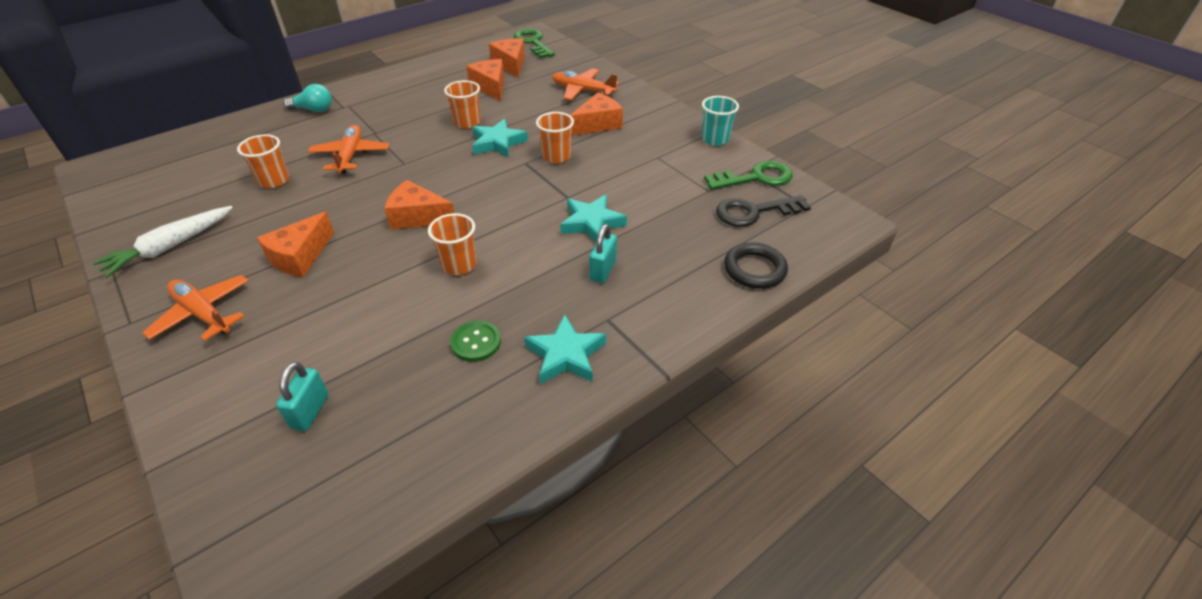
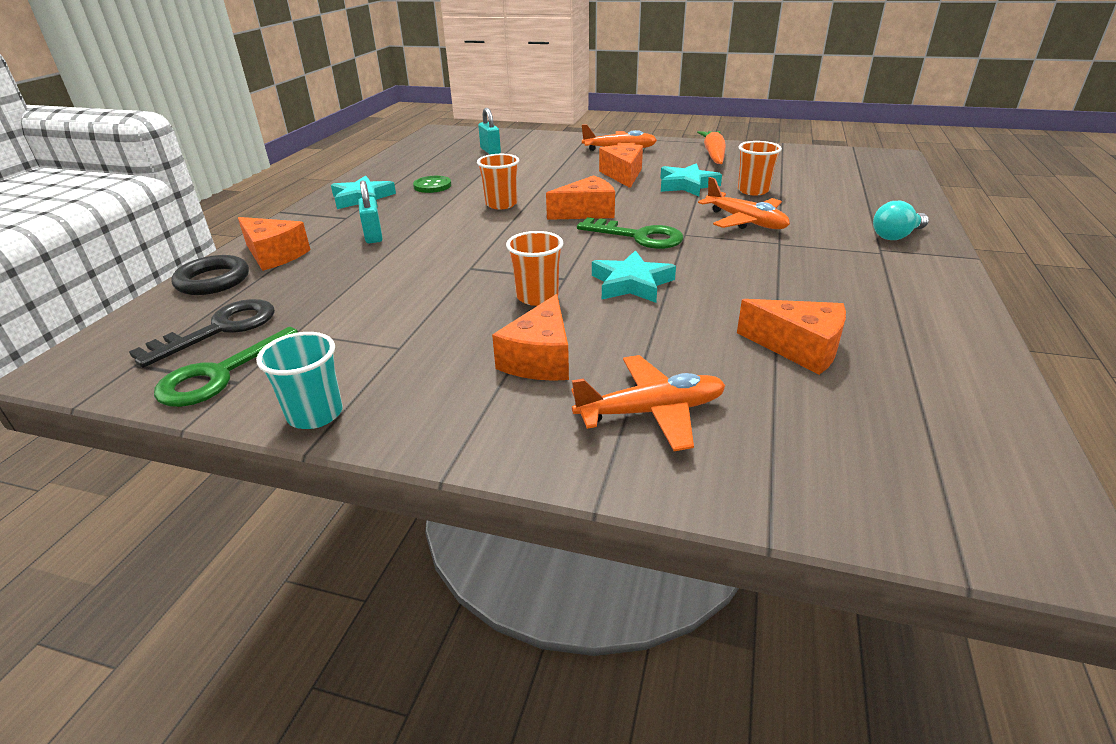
camera: 145 degrees right, 10 degrees down
(170, 247) = (713, 154): white carrot -> orange carrot
(467, 123) = (712, 289): orange cup -> none
(511, 64) = (872, 409): orange cheese -> orange cheese (274, 255)
(533, 43) = (976, 501): green key -> green key (638, 236)
(592, 223) = (418, 258): turquoise star -> turquoise star (687, 185)

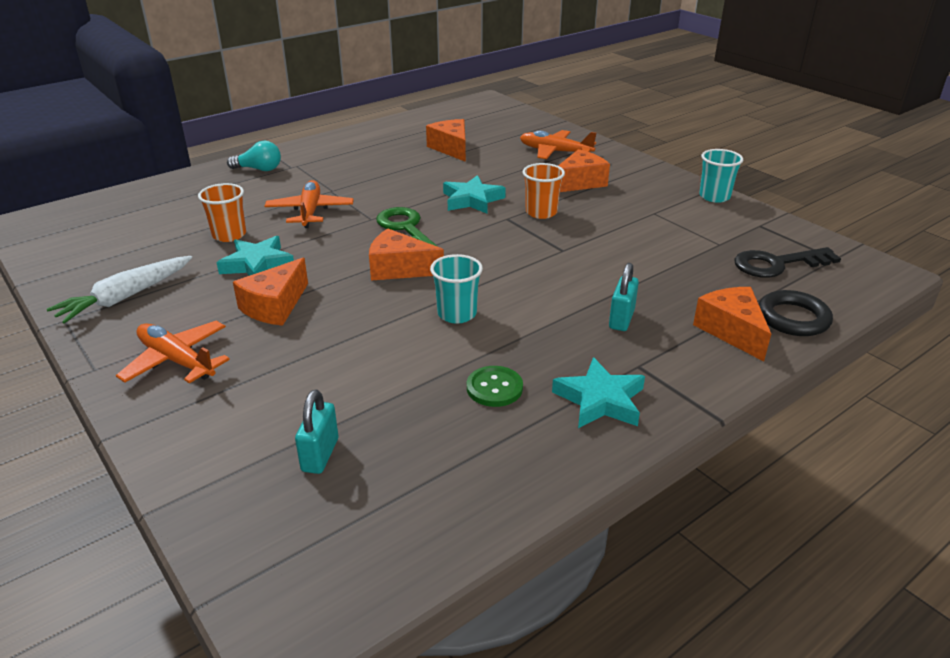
camera: 145 degrees left, 0 degrees up
(223, 374) = (769, 232): green key -> none
(501, 204) = (457, 314): orange cup -> turquoise cup
(713, 154) = (125, 297): orange carrot -> white carrot

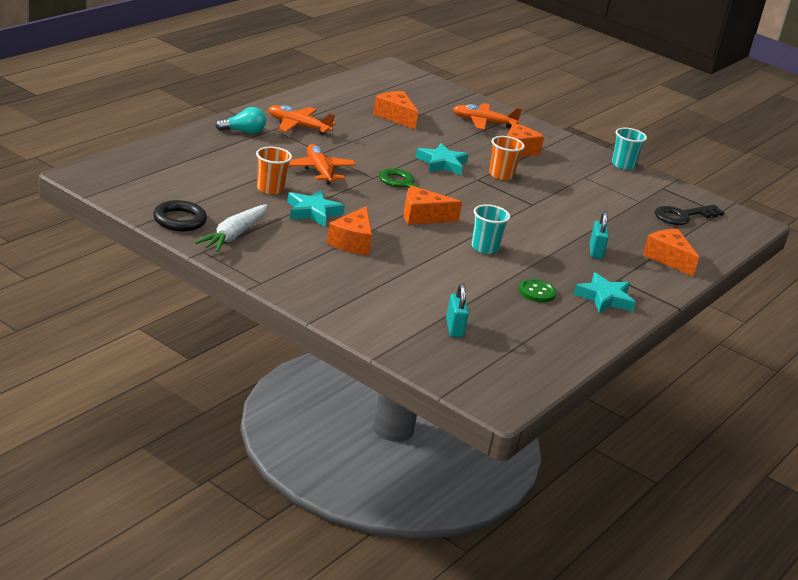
camera: 20 degrees left, 5 degrees down
(176, 360) = (314, 277): orange plane -> orange plane (298, 126)
(793, 318) = (703, 251): black ring -> black ring (179, 220)

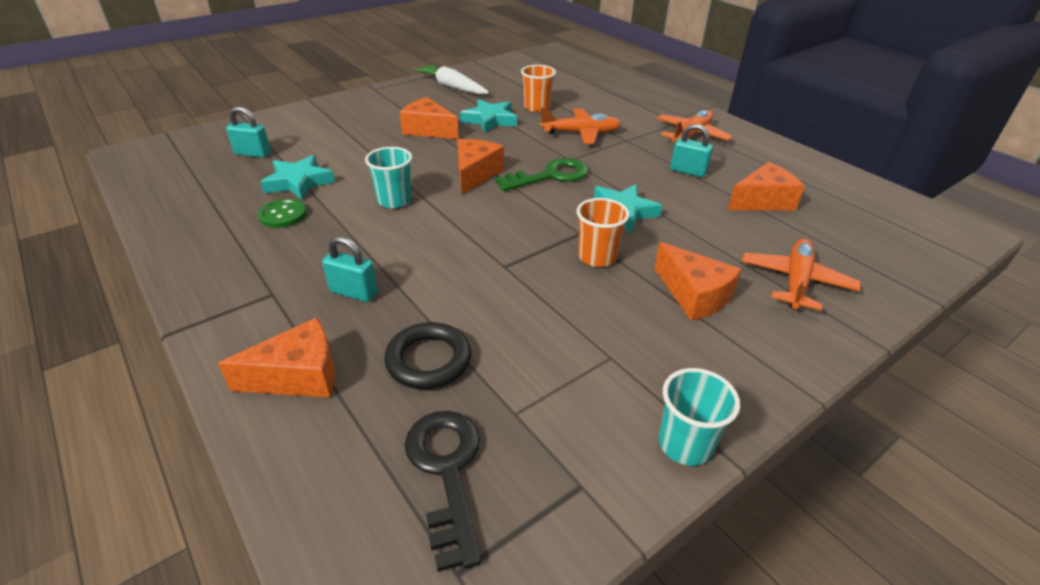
camera: 110 degrees right, 10 degrees up
(179, 220) = (480, 72): black ring -> black ring (428, 360)
(243, 131) = (662, 108): turquoise light bulb -> none
(366, 135) = (688, 171): none -> turquoise padlock
(604, 298) = (236, 265): turquoise star -> turquoise star (299, 182)

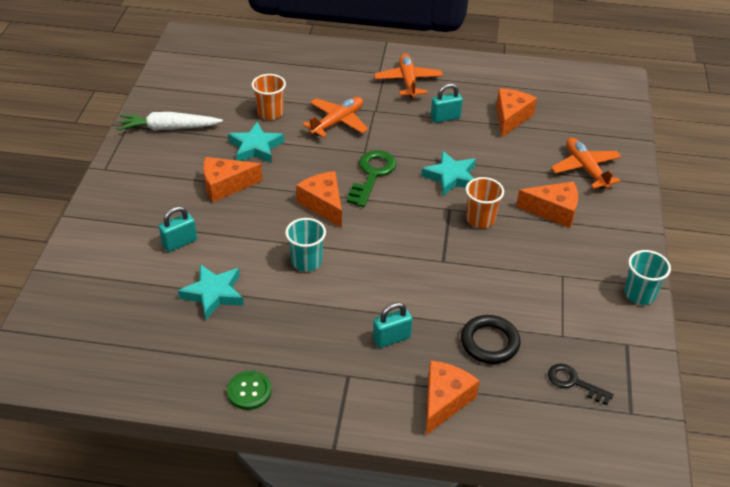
camera: 45 degrees left, 5 degrees up
(253, 154) = (128, 296): turquoise padlock -> turquoise padlock (179, 243)
(283, 215) = (253, 325): green button -> green button (249, 391)
(447, 472) = (574, 383): black key -> black key, size x0.64

